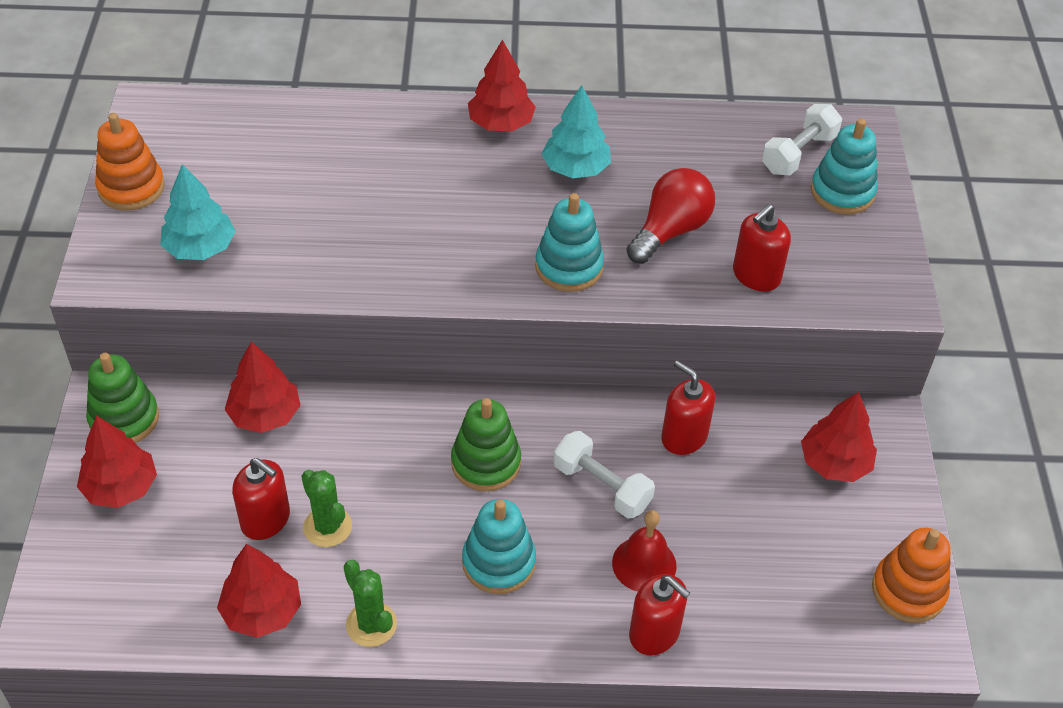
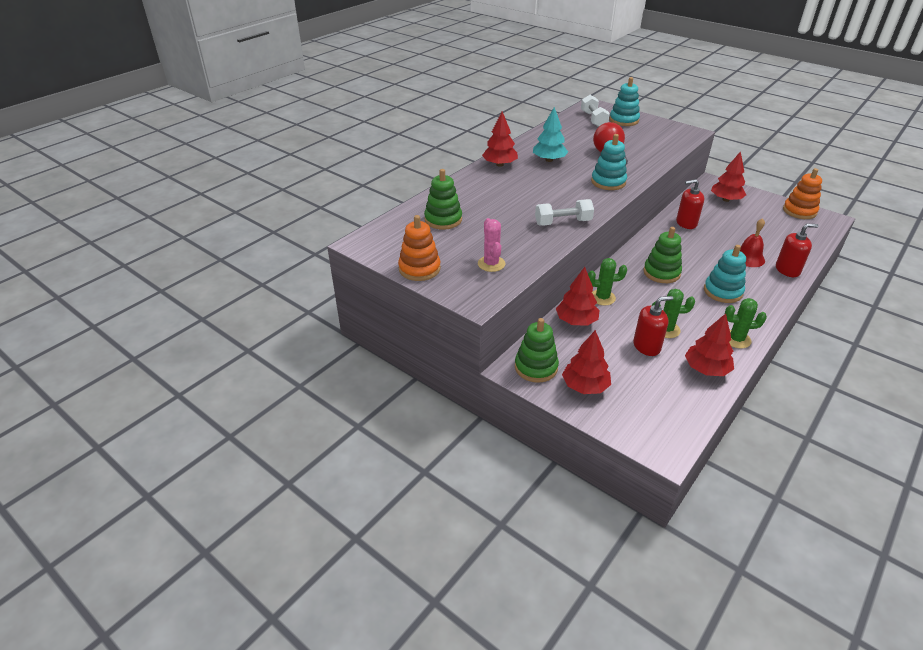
camera: 50 degrees left, 10 degrees down
(200, 248) = (491, 264): turquoise tree -> pink cactus
(276, 147) = (443, 220): none -> green stacking toy
(350, 419) = (602, 297): none -> green cactus
(602, 486) = (698, 251): white dumbbell -> white dumbbell (563, 222)
(756, 275) = (653, 150): red soap dispenser -> none

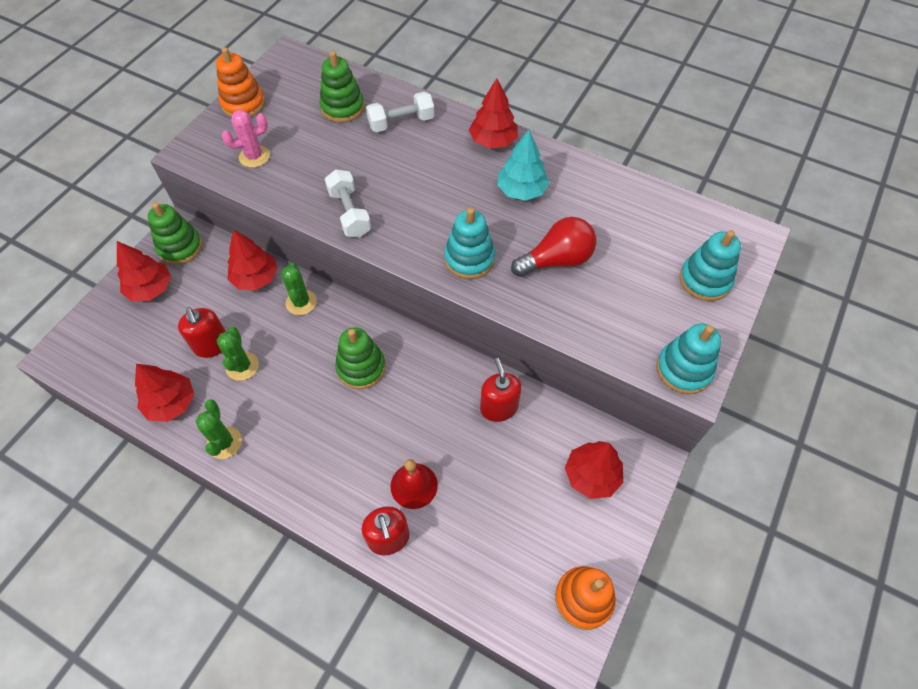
camera: 80 degrees right, 20 degrees up
(593, 119) = (690, 238): white dumbbell -> white dumbbell (401, 122)
(723, 291) = (324, 439): turquoise stacking toy -> turquoise stacking toy (683, 369)

